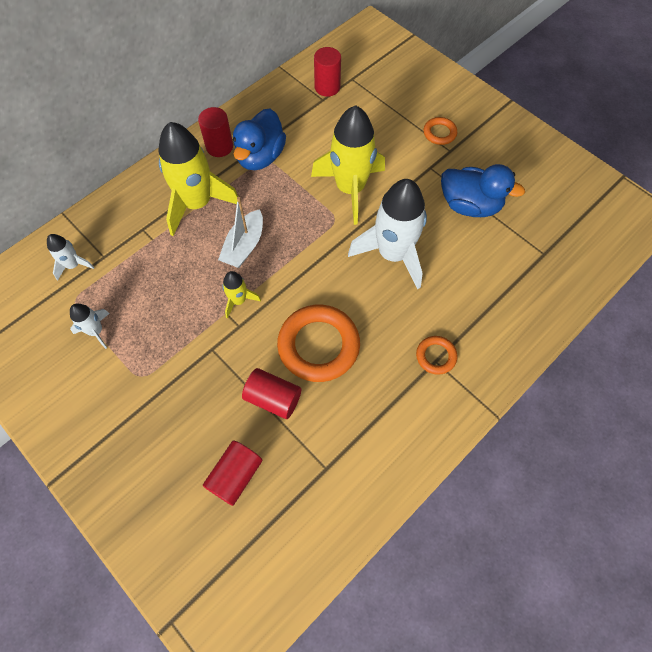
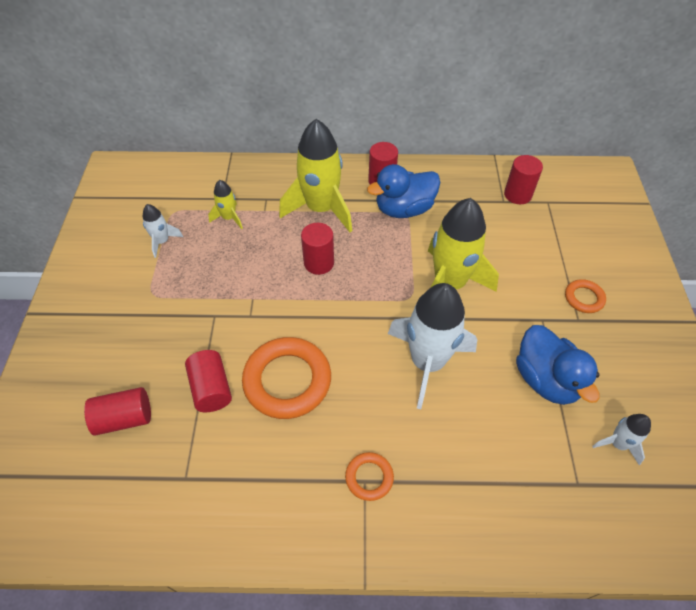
camera: 45 degrees right, 10 degrees down
(73, 265) = (199, 189): white rocket -> white rocket (618, 444)
(238, 300) = (270, 298): yellow rocket -> yellow rocket (229, 218)
(244, 246) = (319, 263): white boat -> red cylinder

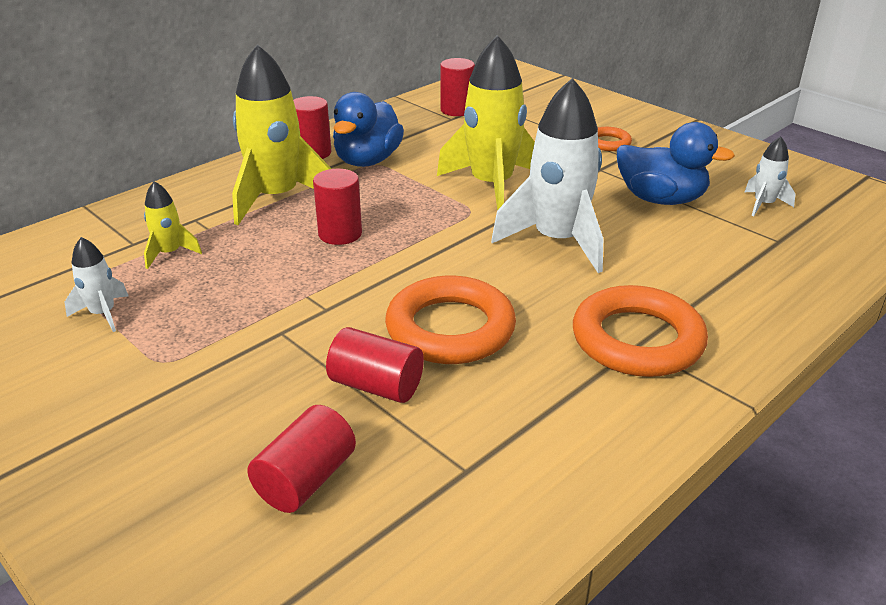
camera: 45 degrees left, 20 degrees down
(369, 477) = (637, 340): orange ring -> orange ring, size x2.02

